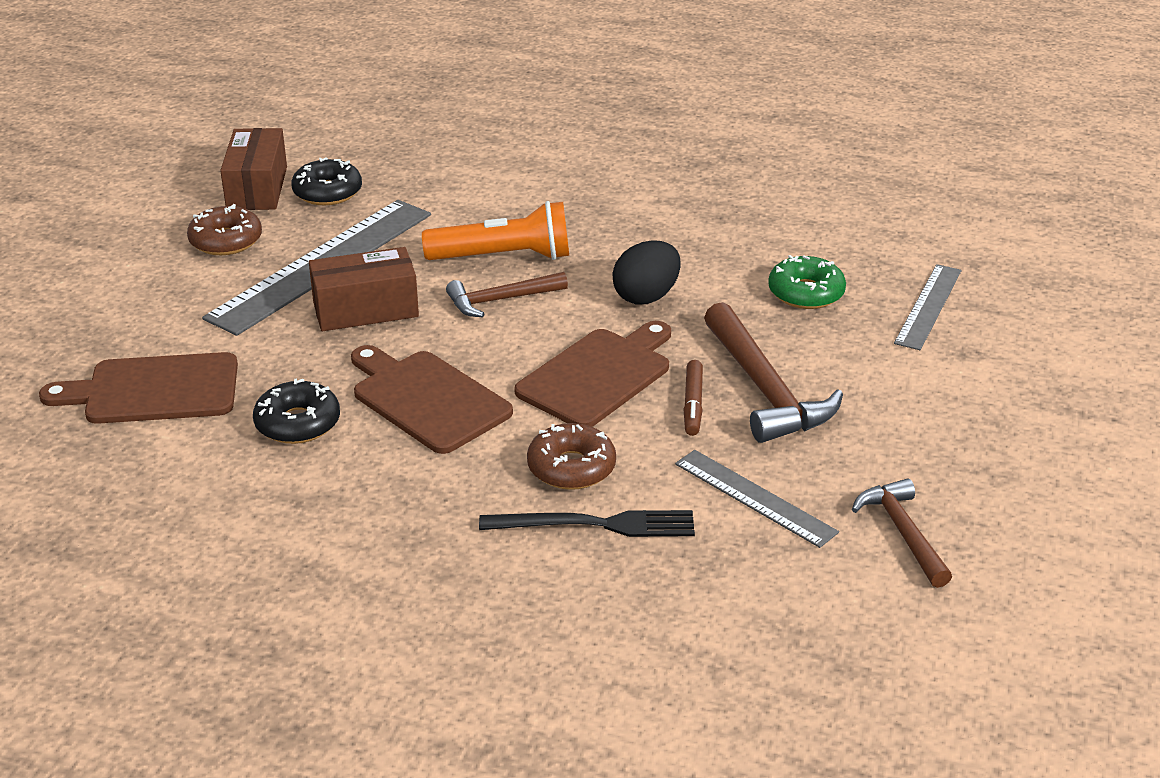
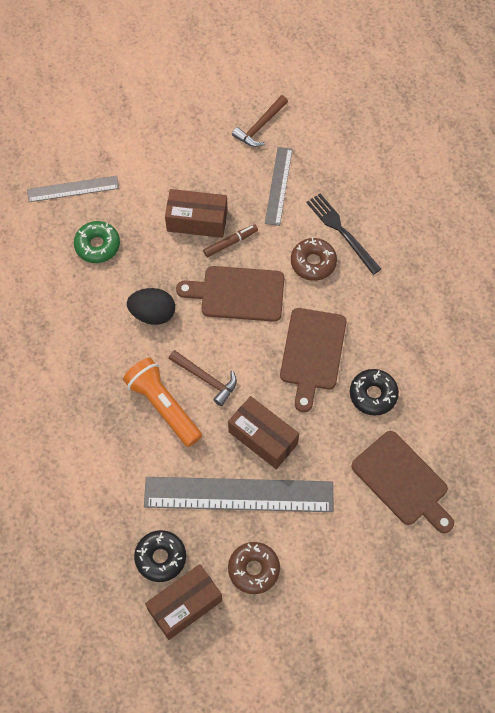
camera: 125 degrees left, 30 degrees up
(765, 390) = (197, 220): brown hammer -> brown box

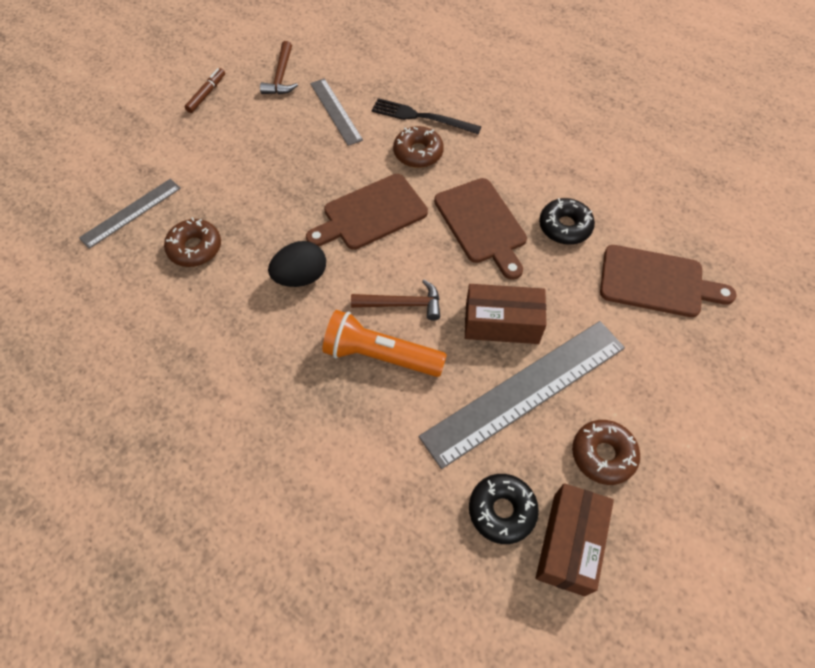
camera: 35 degrees left, 5 degrees down
(97, 245) = (195, 248): green donut -> brown donut
(197, 220) = (281, 175): brown box -> none
(230, 243) = (329, 176): brown marker -> brown marker (207, 94)

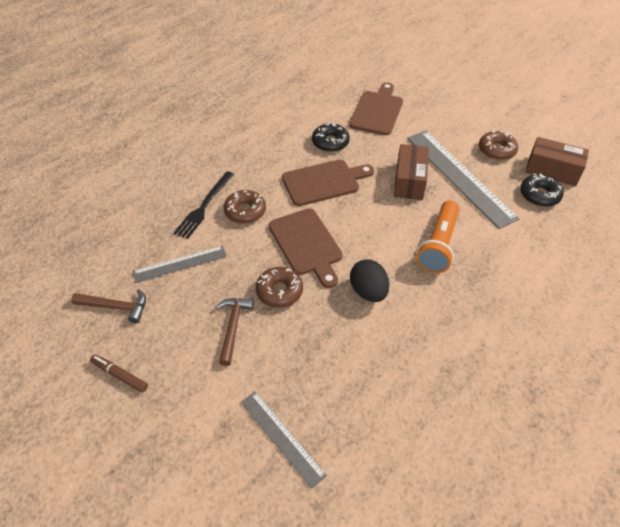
camera: 85 degrees left, 10 degrees down
(195, 248) = (333, 373): brown donut -> brown donut (279, 291)
(402, 304) = (394, 230): brown hammer -> brown hammer (233, 327)

